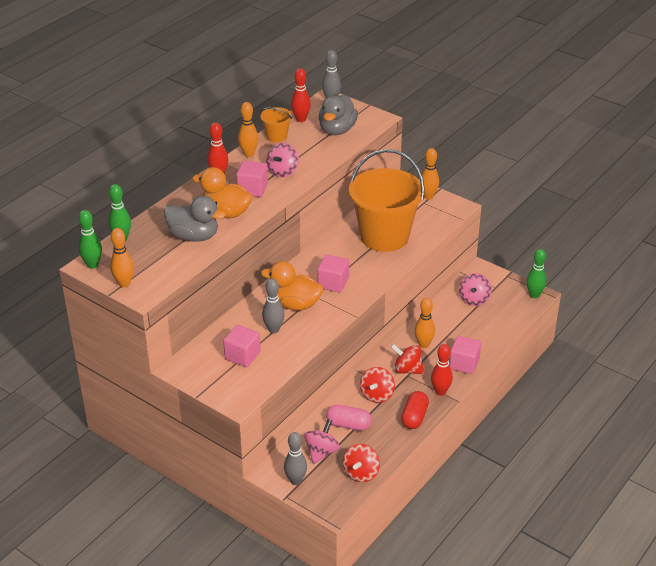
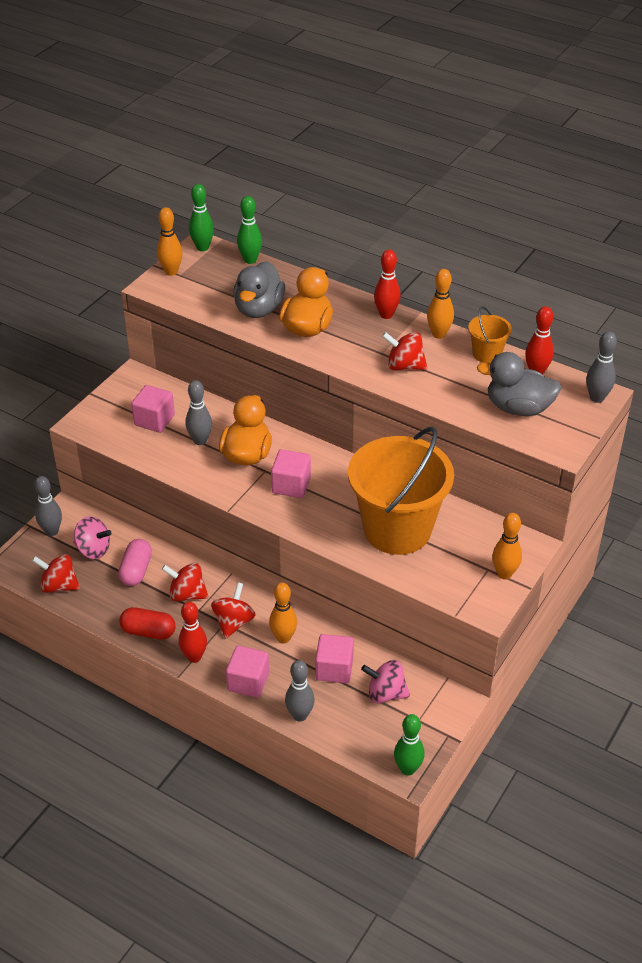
camera: 85 degrees right, 5 degrees up
(252, 189) = (361, 344): pink cube -> pink cube (334, 669)
(283, 171) = (404, 366): pink spinning top -> red spinning top
(493, 340) = (300, 715): none -> grey bowling pin

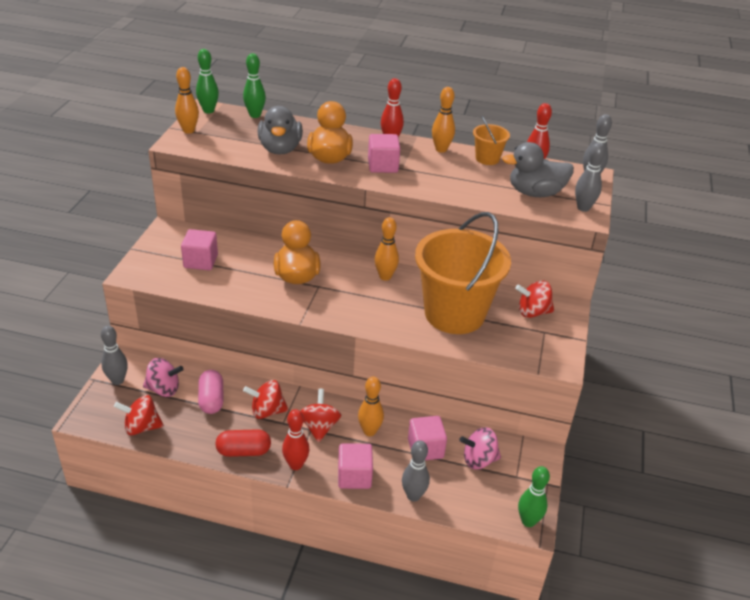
camera: 20 degrees left, 5 degrees down
(200, 441) = (249, 271): grey bowling pin -> grey bowling pin (583, 208)
(291, 485) = (347, 294): pink cube -> pink cube (383, 166)
(404, 366) = (426, 175): red spinning top -> red spinning top (532, 312)
(504, 574) = (559, 333): orange bowling pin -> orange bowling pin (385, 276)

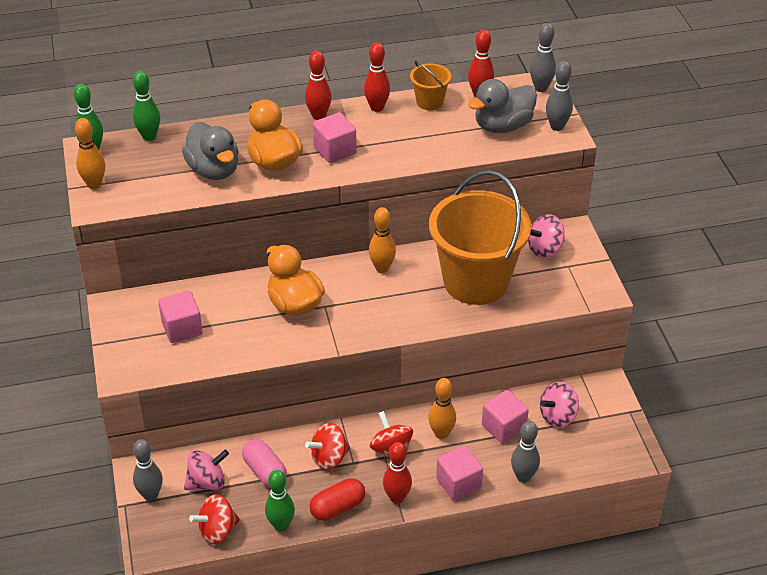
camera: 25 degrees left, 5 degrees up
(441, 149) = (377, 107): orange bowling pin -> red bowling pin
(528, 521) = (635, 453): green bowling pin -> green bowling pin (281, 525)
(532, 312) = (545, 249): red spinning top -> pink spinning top

